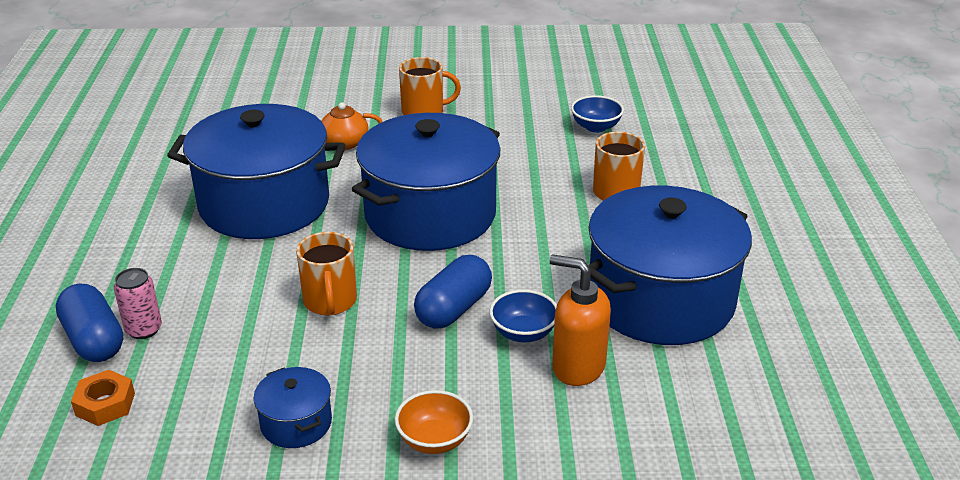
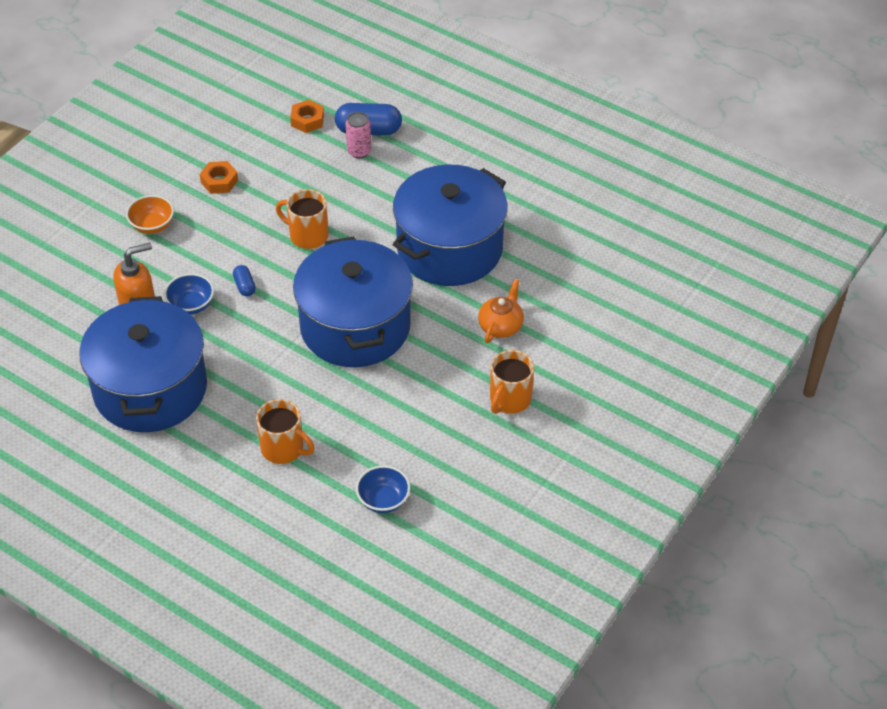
camera: 125 degrees right, 15 degrees up
(296, 423) = (219, 181): blue pot -> orange nut
(453, 309) = (244, 286): blue capsule -> blue capsule, size x0.52

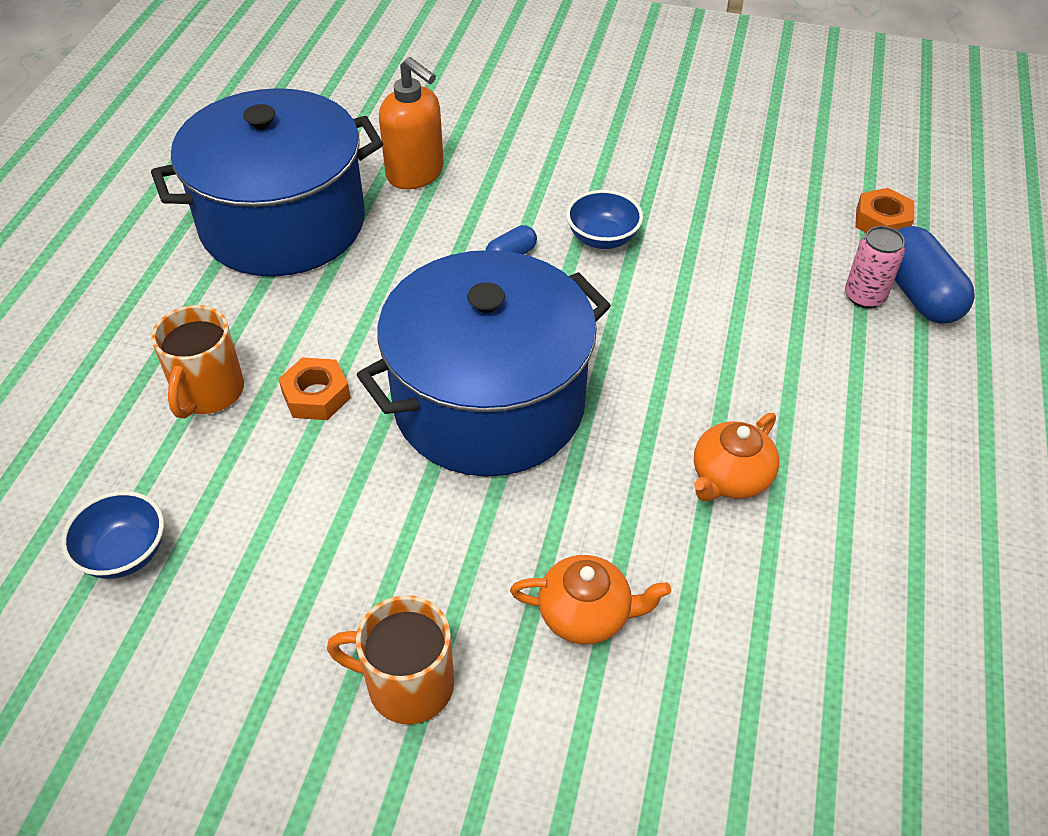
camera: 70 degrees right, 0 degrees up
(152, 225) = (574, 139): orange bowl -> none
(191, 305) = (449, 215): blue bowl -> blue bowl (602, 238)
(219, 181) = (695, 172): orange nut -> orange nut (316, 396)
(307, 235) = (649, 291): orange mug -> none
(449, 248) = (730, 478): blue pot -> orange teapot

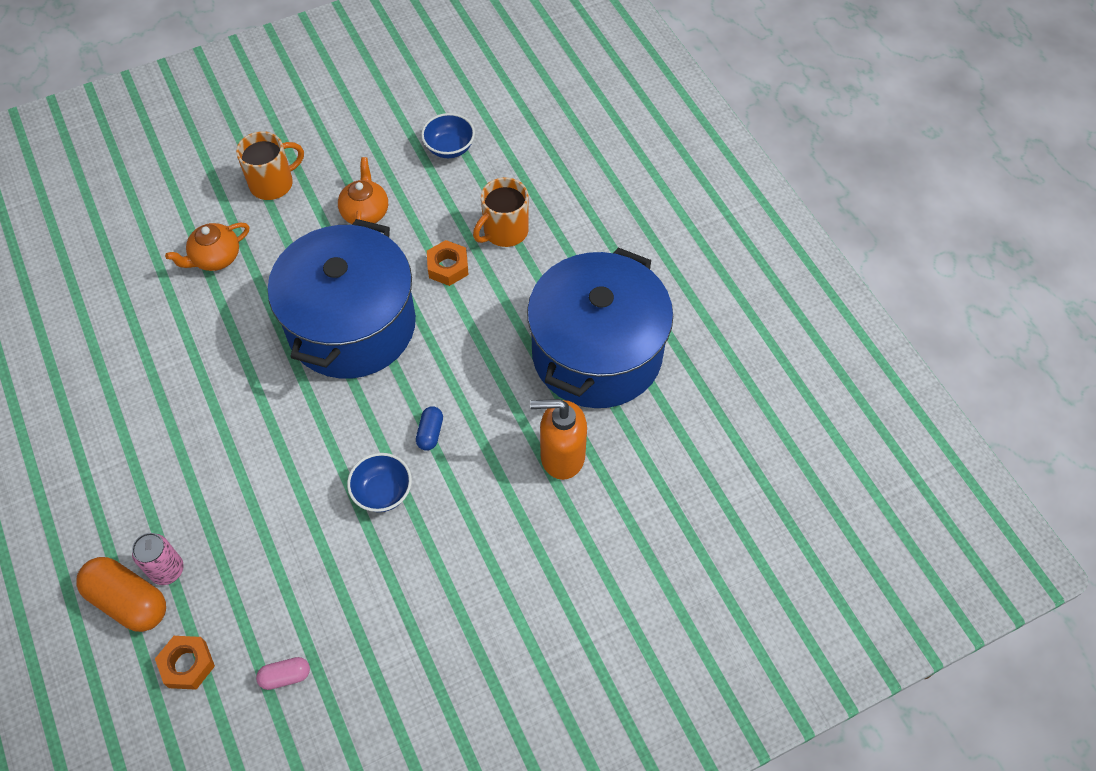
camera: 140 degrees right, 10 degrees up
(208, 392) = (504, 231): orange mug -> orange mug turned 105 degrees counterclockwise
(730, 478) = (185, 371): orange teapot -> orange teapot (365, 212)
(795, 171) = (285, 676): none -> pink capsule
(918, 294) = (129, 601): blue capsule -> orange capsule

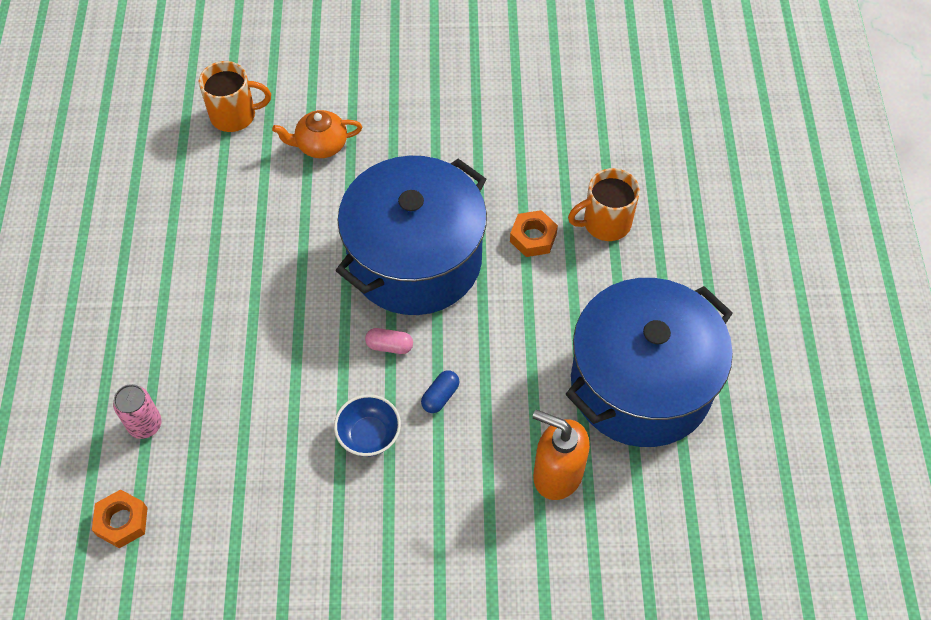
camera: 25 degrees right, 0 degrees up
(129, 601) = (100, 439): orange capsule -> none
(273, 183) = (405, 92): orange mug -> orange mug (235, 115)
(285, 676) = (201, 573): pink capsule -> pink capsule (389, 346)
(365, 212) = (479, 152): orange teapot -> none
(449, 148) = (589, 118): blue bowl -> none

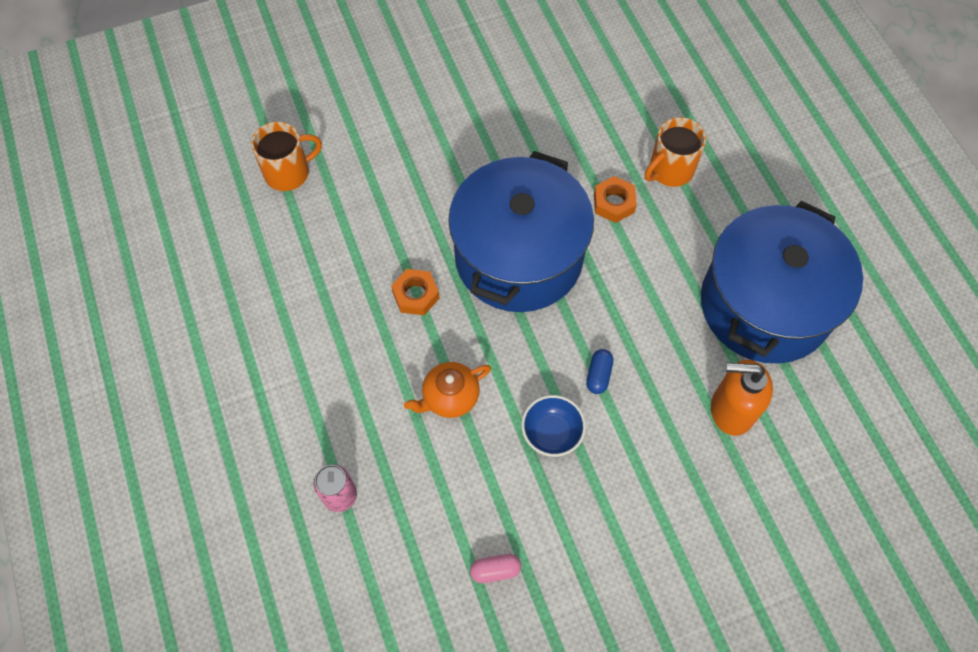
camera: 20 degrees left, 5 degrees up
(122, 521) = (361, 596): orange nut -> orange nut (416, 295)
(320, 145) = (383, 176): orange teapot -> orange teapot (449, 397)
(389, 346) = (532, 344): pink capsule -> pink capsule (495, 570)

